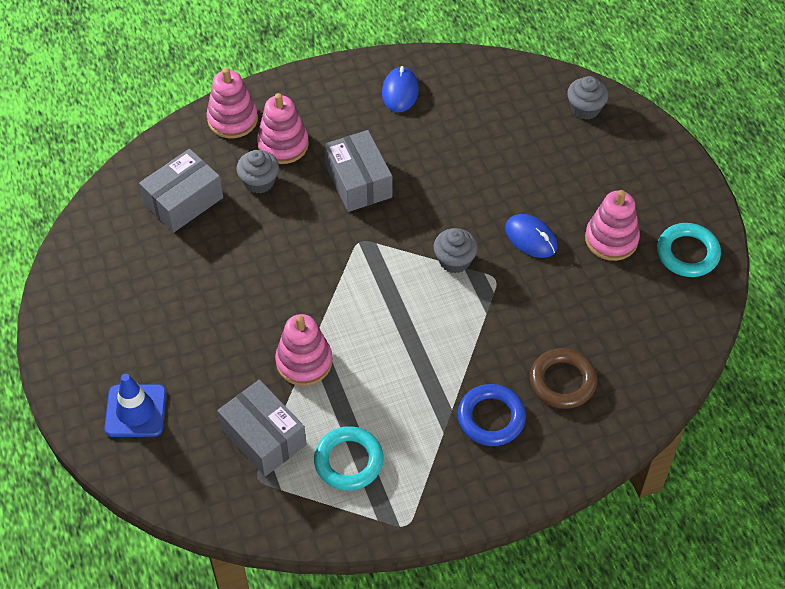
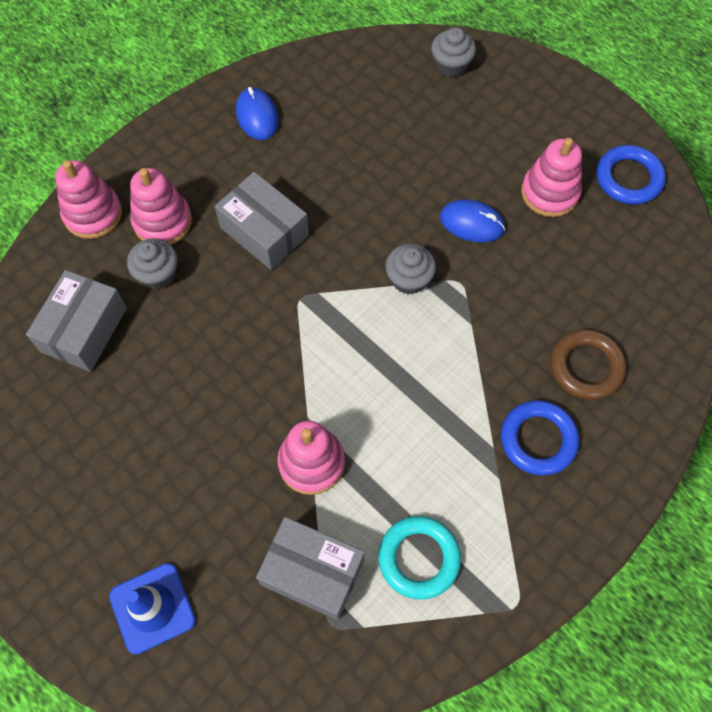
camera: 25 degrees left, 10 degrees up
(687, 253) = (628, 178): turquoise ring -> blue ring

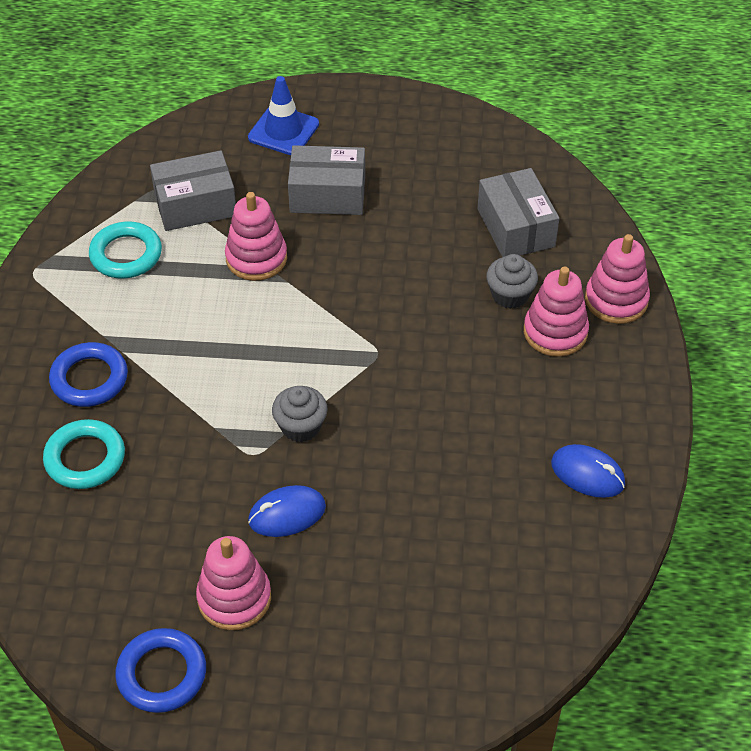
camera: 140 degrees right, 15 degrees down
(264, 231) = (463, 381): grey box -> grey box (327, 194)
(451, 65) = (459, 674): grey cupcake -> none
(586, 367) = (85, 458): brown ring -> turquoise ring

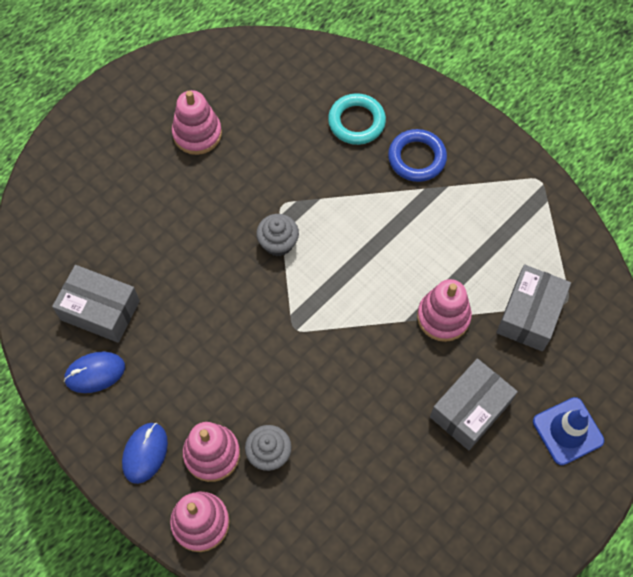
camera: 130 degrees right, 15 degrees up
(126, 254) = (512, 241): turquoise ring -> none
(162, 674) = (186, 76): blue ring -> none
(287, 514) = (225, 193): blue mouse -> blue mouse (145, 453)
(515, 227) = (327, 515): grey box -> grey box (100, 310)

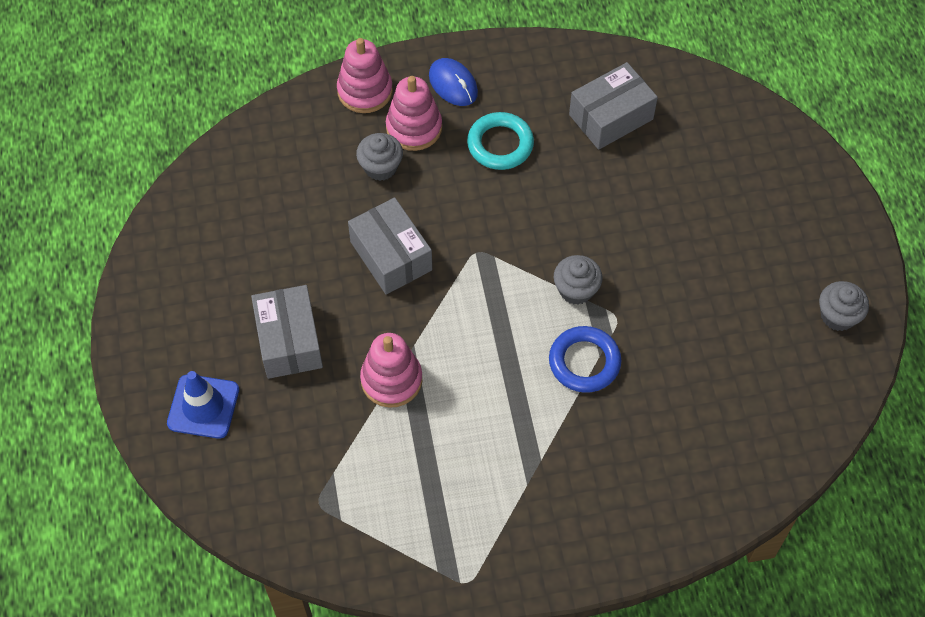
camera: 125 degrees right, 5 degrees down
(95, 373) = (553, 85): blue mouse -> none
(181, 78) = (838, 316): none -> grey cupcake
(197, 134) = (754, 291): pink stacking toy -> none
(356, 122) = (668, 447): turquoise ring -> turquoise ring (500, 144)
(416, 158) = (582, 476): blue ring -> blue ring (584, 362)
(529, 314) = (333, 458): grey box -> grey box (391, 256)

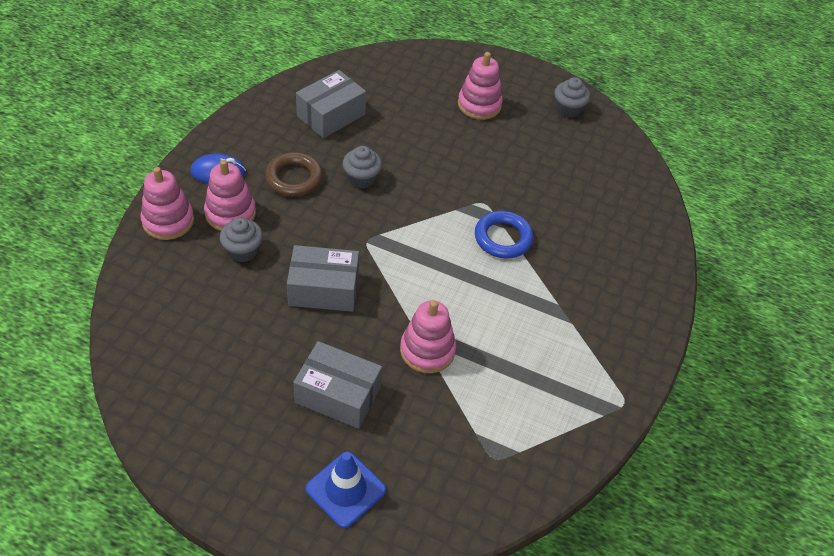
camera: 60 degrees left, 10 degrees down
(500, 144) = (294, 178): turquoise ring -> brown ring
(576, 290) = (444, 209): grey cupcake -> grey cupcake (361, 178)
(611, 117) = (331, 115): grey box -> grey box turned 45 degrees clockwise
(757, 230) = (479, 105): none -> pink stacking toy

